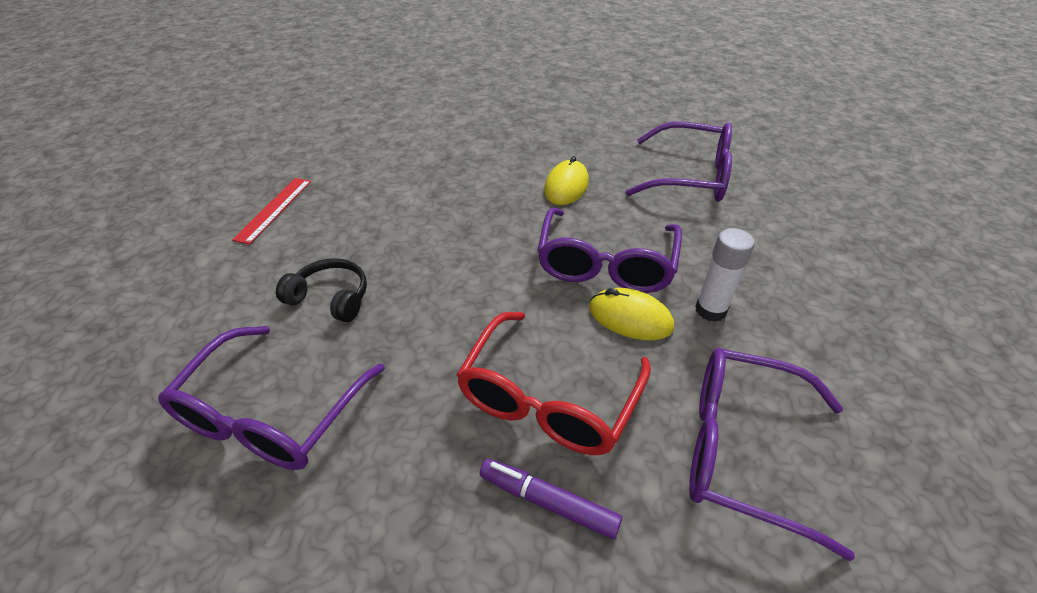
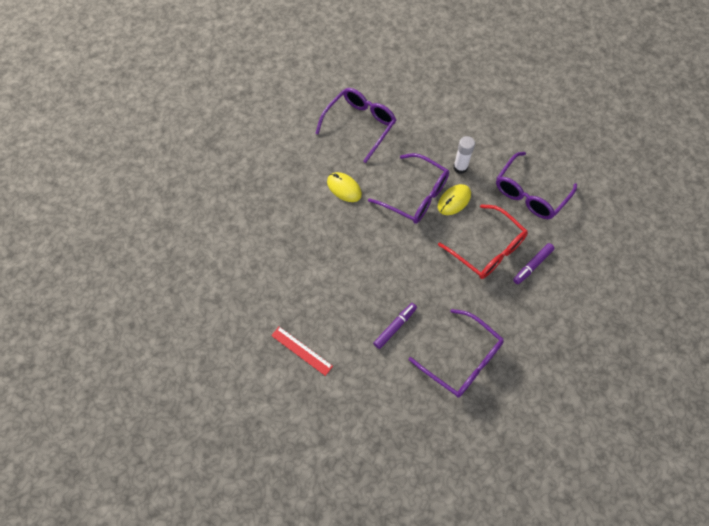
camera: 70 degrees left, 20 degrees up
(331, 298) = (395, 327): black headphones -> purple marker

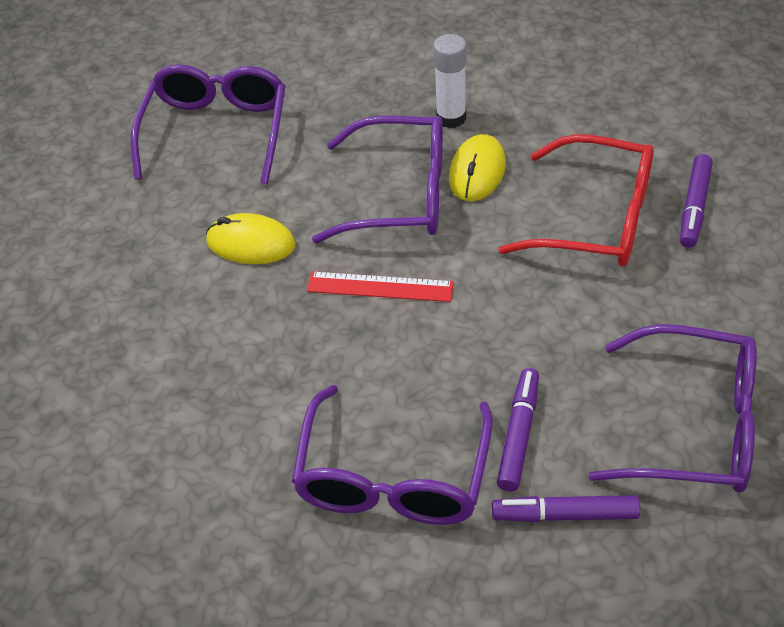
camera: 25 degrees left, 15 degrees down
(301, 350) = (351, 583): red ruler -> red ruler (380, 287)
(391, 367) = (565, 514): none -> purple marker
(530, 194) = (603, 104): purple glasses -> purple glasses (392, 478)

